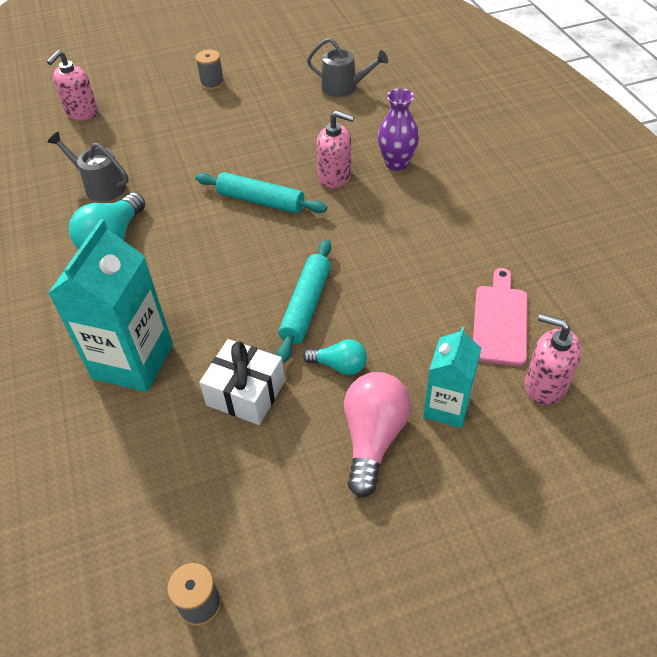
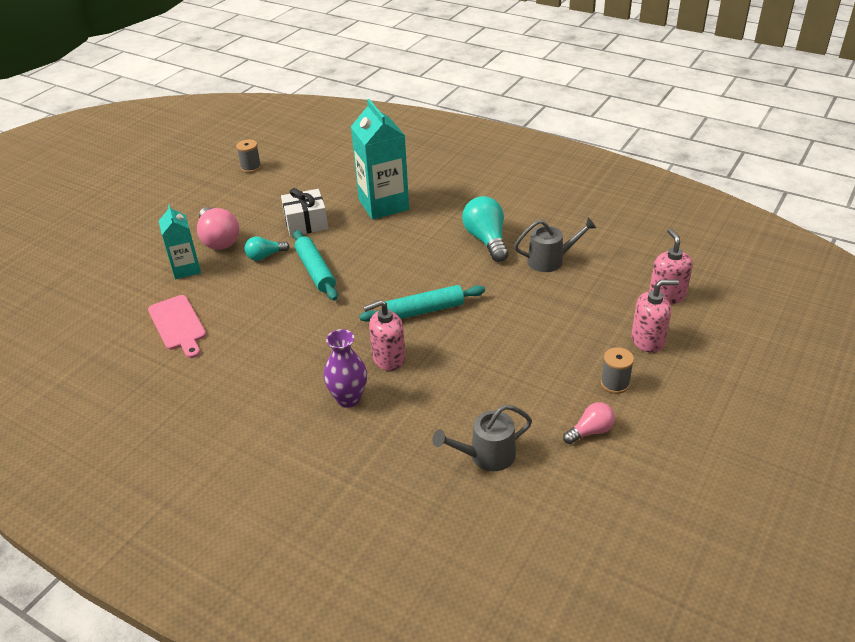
camera: 140 degrees right, 10 degrees down
(267, 70) = (590, 431): none -> pink light bulb
(545, 385) = (130, 305): pink soap dispenser -> pink soap dispenser (648, 340)

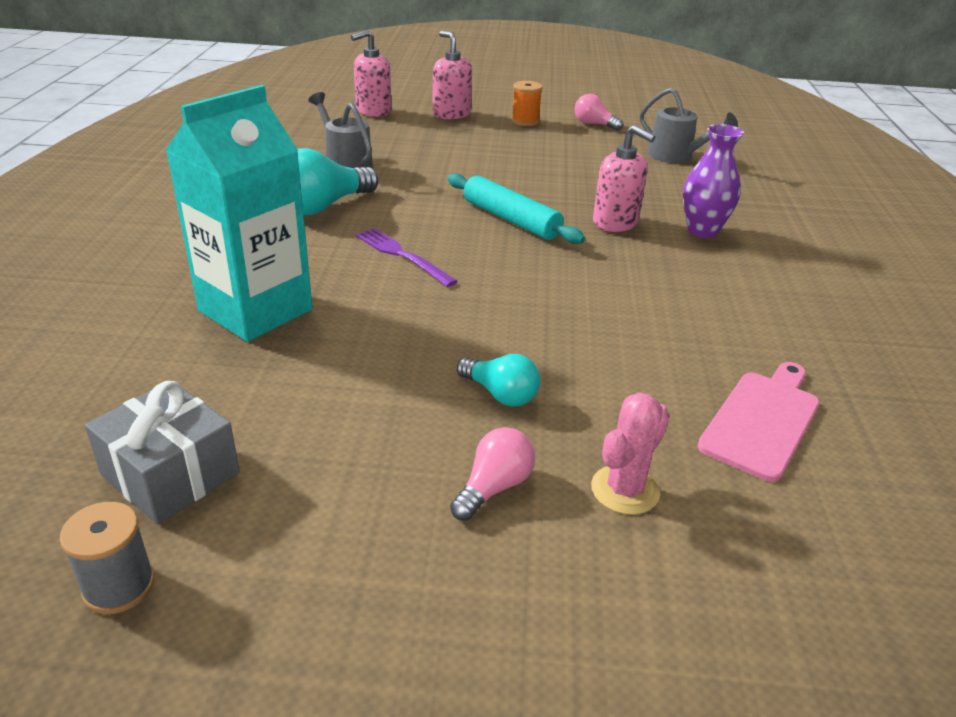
camera: 120 degrees left, 5 degrees down
(186, 269) = (625, 490): turquoise carton -> pink cactus
(219, 240) = (494, 487): pink light bulb -> pink light bulb, size x0.58
(291, 178) = (171, 474): none -> grey gift
(306, 223) = (361, 382): white gift -> none
(315, 271) = (498, 323): turquoise rolling pin -> none
(406, 256) = (402, 255): none -> purple fork
(615, 383) = (525, 121): grey spool -> orange spool

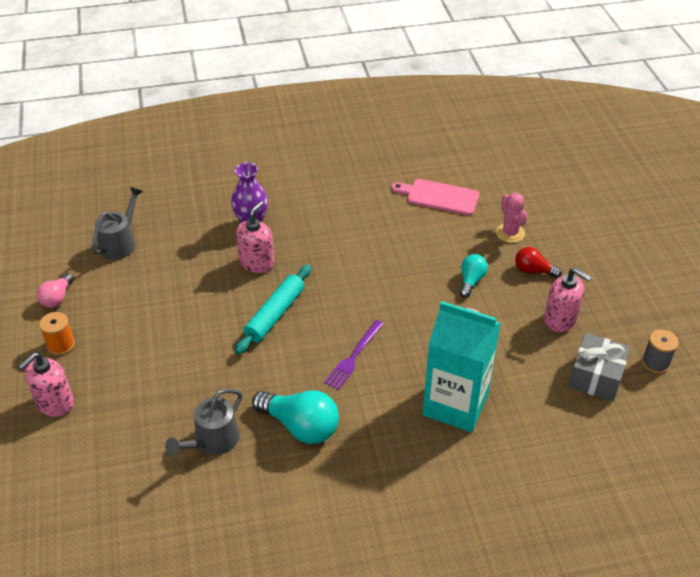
camera: 105 degrees left, 10 degrees up
(373, 111) = (62, 469): pink soap dispenser -> pink soap dispenser (560, 320)
(494, 487) = (533, 270): pink light bulb -> red light bulb
(625, 490) = (510, 233): pink cactus -> pink cactus turned 45 degrees clockwise

